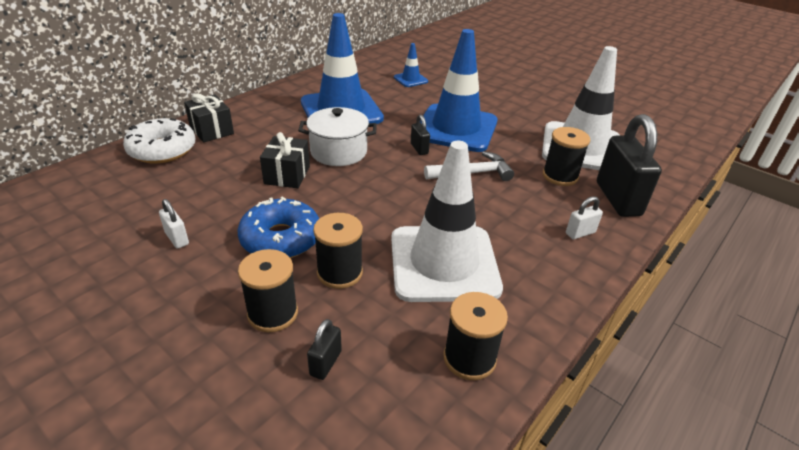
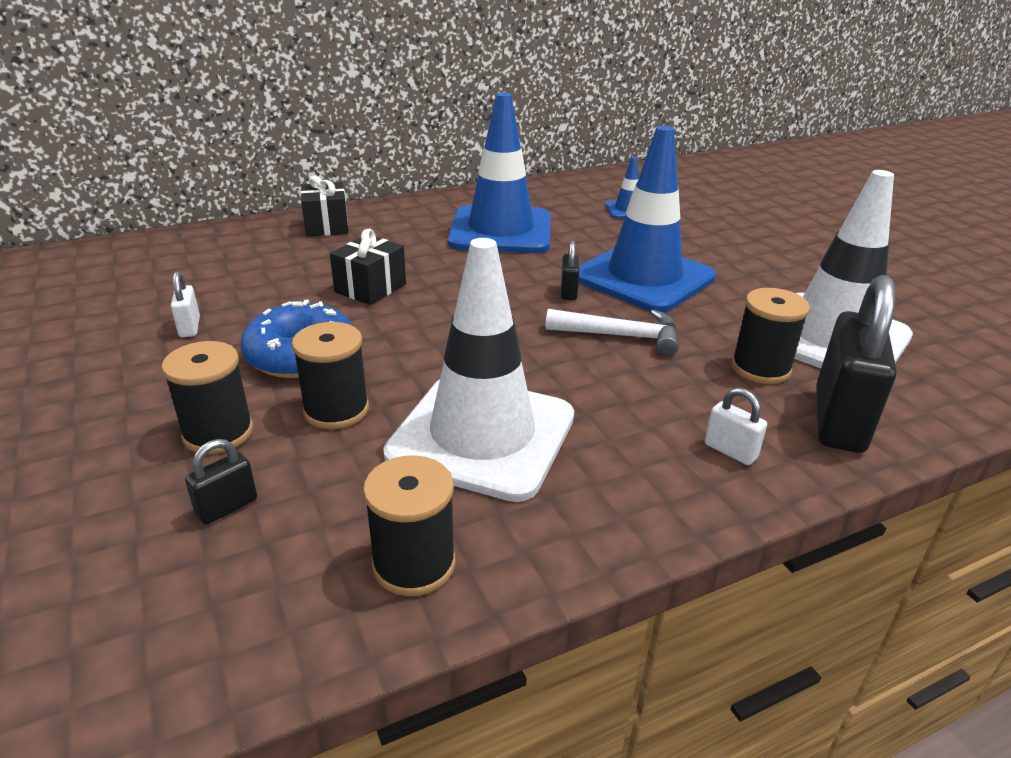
camera: 25 degrees right, 5 degrees down
(162, 150) = (256, 236): white donut -> none
(338, 152) = (456, 275): white pot -> none
(580, 233) = (730, 451): white padlock -> white padlock turned 45 degrees clockwise

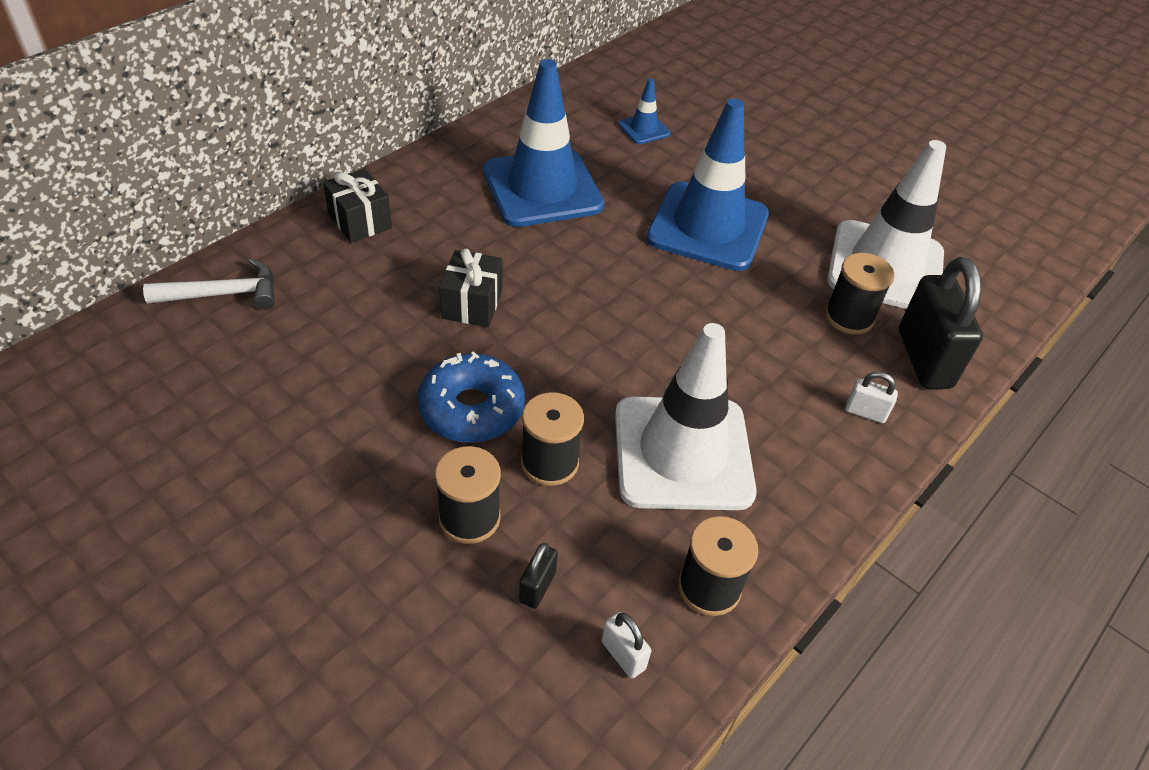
camera: 25 degrees left, 15 degrees up
(190, 327) = (337, 404): white padlock -> white padlock (623, 655)
(568, 292) = (654, 263): black padlock -> none
(621, 336) = (727, 309): white hammer -> white hammer (224, 294)

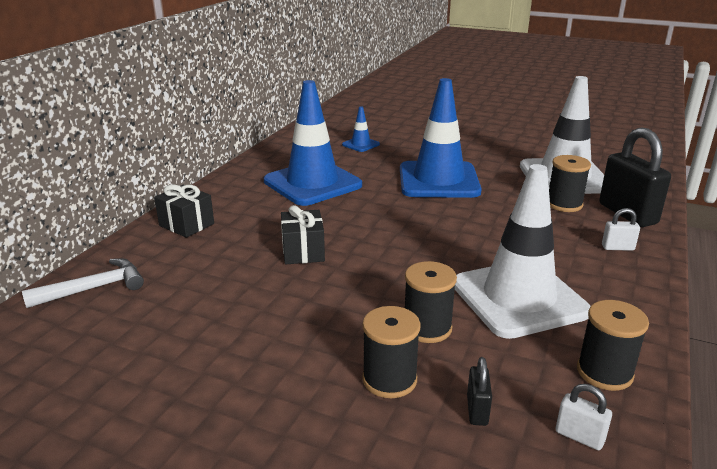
camera: 15 degrees left, 20 degrees down
(471, 409) = (344, 311): blue donut -> none

